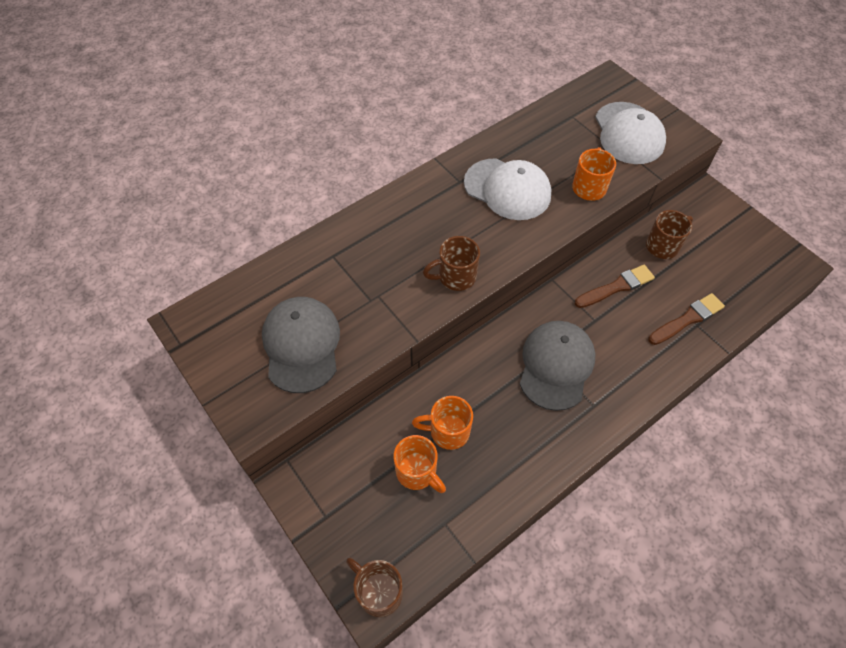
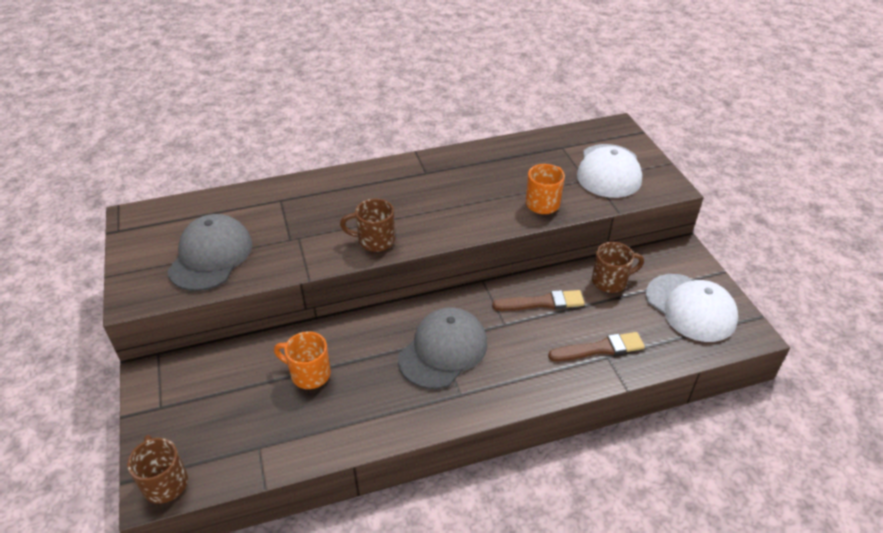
camera: 20 degrees right, 15 degrees down
(417, 472) = (261, 398): orange mug -> none
(507, 189) = (465, 187): white cap -> white cap (690, 307)

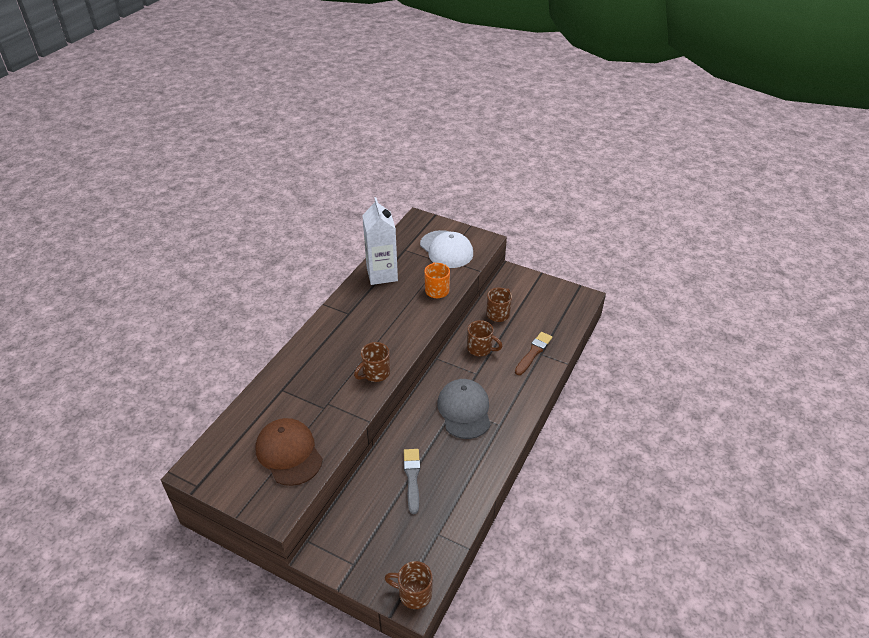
camera: 45 degrees left, 0 degrees up
(211, 256) = (289, 453): grey cap -> brown cap
(309, 374) = (412, 477): orange mug -> grey brush
(506, 156) = (382, 274): none -> white carton
(542, 302) = (480, 349): brown brush -> brown mug
(690, 307) = (548, 302): white cap -> none

